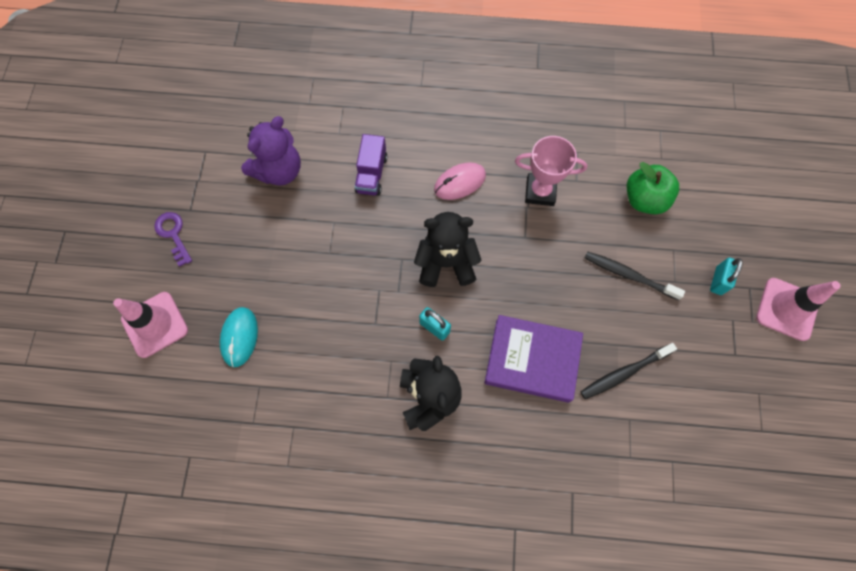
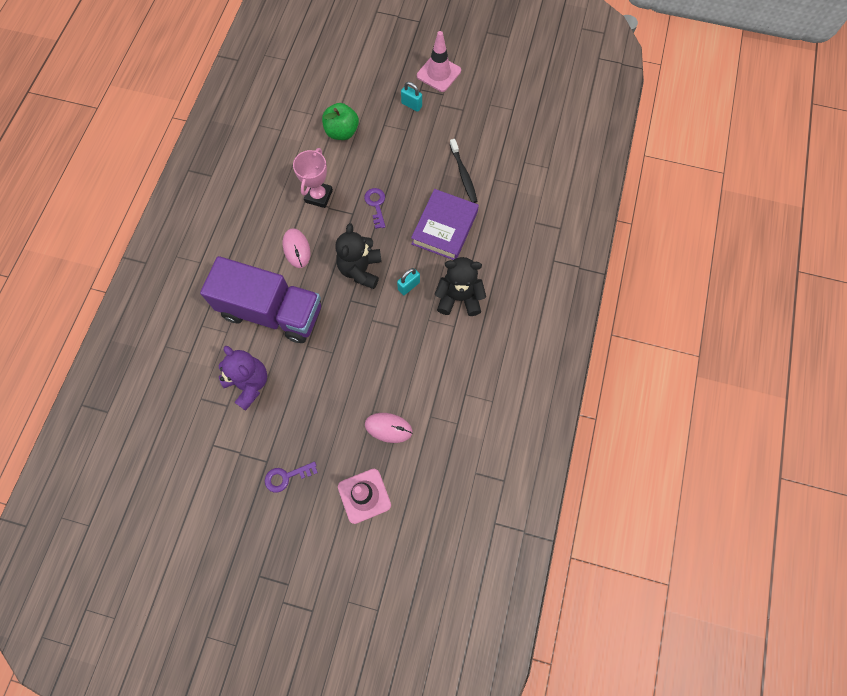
camera: 80 degrees left, 0 degrees up
(239, 337) = (388, 428): turquoise mouse -> pink mouse
(371, 174) = (272, 312): purple truck -> purple truck, size x2.27
(544, 264) = (376, 205): none -> purple key
(629, 275) = (396, 155): black toothbrush -> none

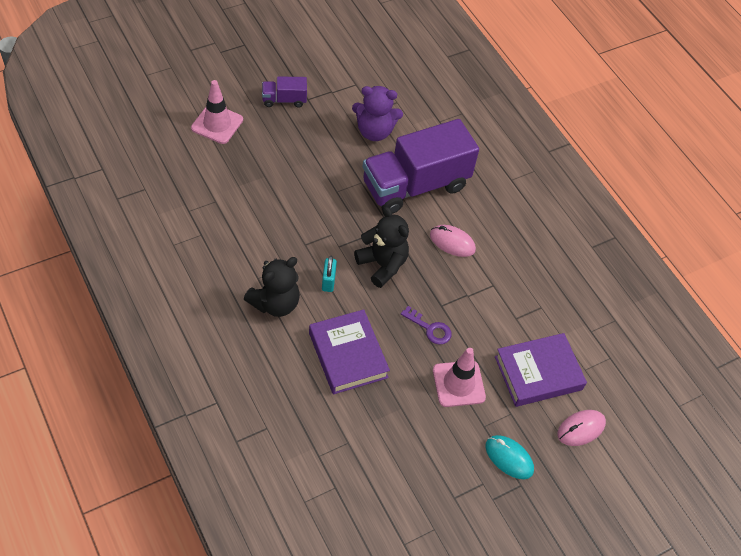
camera: 130 degrees right, 15 degrees down
(286, 477) = (284, 100): purple key -> purple truck
(318, 196) = (487, 298): pink trophy -> none
(342, 132) = (538, 373): green apple -> purple book
(388, 428) = (241, 173): pink mouse -> pink mouse (581, 429)
(411, 105) = (509, 458): turquoise padlock -> turquoise mouse
(438, 73) = (523, 522): pink traffic cone -> pink traffic cone (458, 384)
(463, 175) = (382, 422): black toothbrush -> none

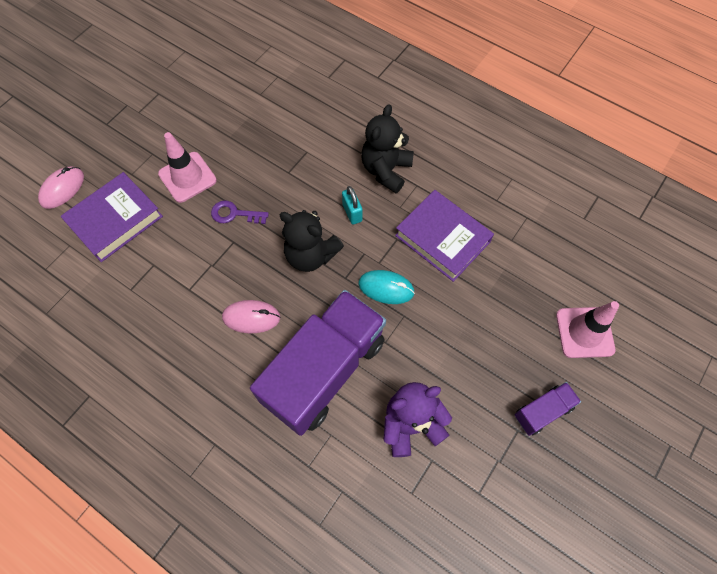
camera: 160 degrees right, 10 degrees up
(348, 355) = (296, 157): purple book -> purple book (442, 238)
(509, 458) = (122, 138): turquoise mouse -> turquoise mouse (386, 288)

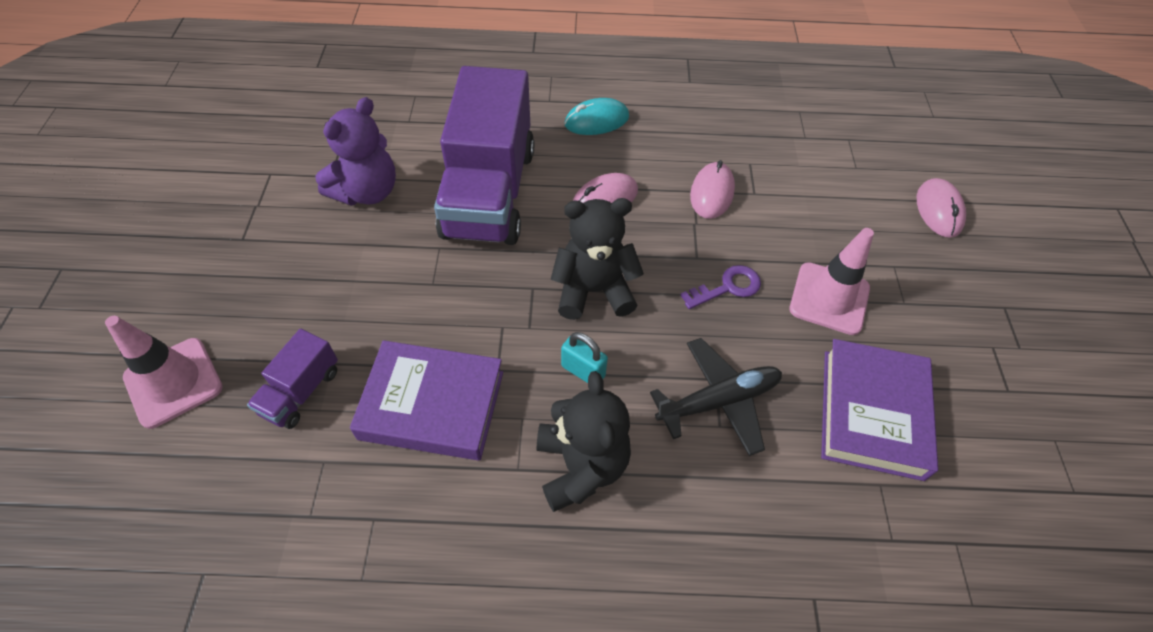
camera: 145 degrees right, 10 degrees down
(115, 220) = (844, 211): purple book -> purple book (872, 413)
(179, 281) = (711, 193): none -> pink mouse
(296, 162) = (719, 400): none -> black plane
(386, 288) = (473, 302): turquoise mouse -> turquoise mouse (596, 121)
(542, 411) = (215, 268): purple truck -> purple truck (301, 391)

